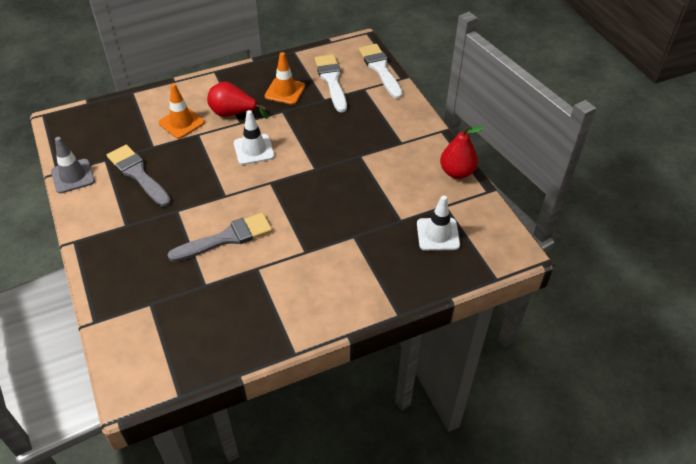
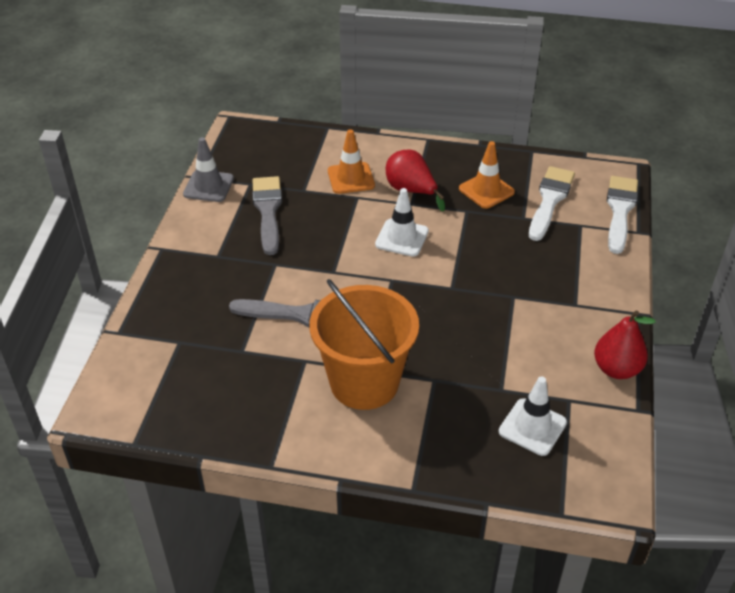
camera: 35 degrees right, 5 degrees down
(310, 262) = (364, 382): none -> orange bucket

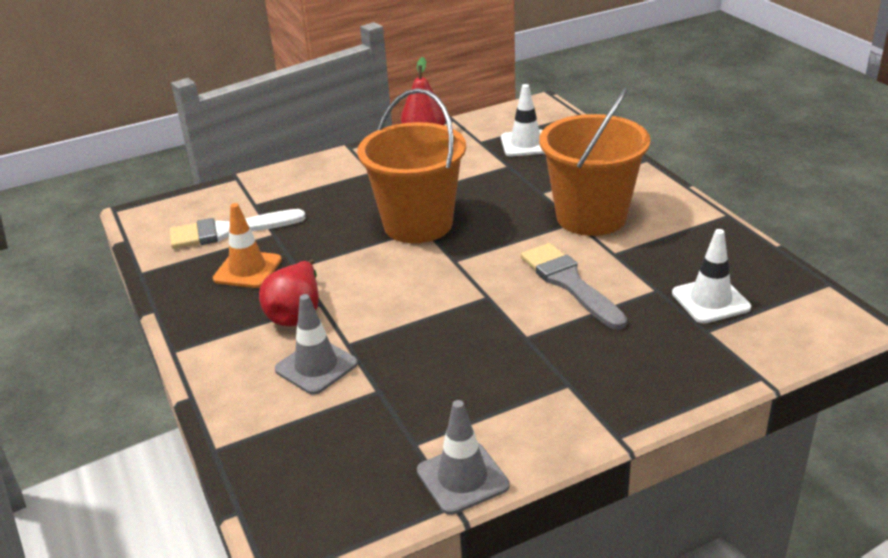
camera: 125 degrees left, 10 degrees down
(268, 211) = (449, 394): grey brush -> none
(351, 178) = (316, 366): orange traffic cone -> grey traffic cone
(402, 238) = (386, 282): white traffic cone -> white traffic cone (710, 300)
(460, 287) = (418, 224): none -> orange bucket
(620, 211) = (211, 194): white brush -> none

